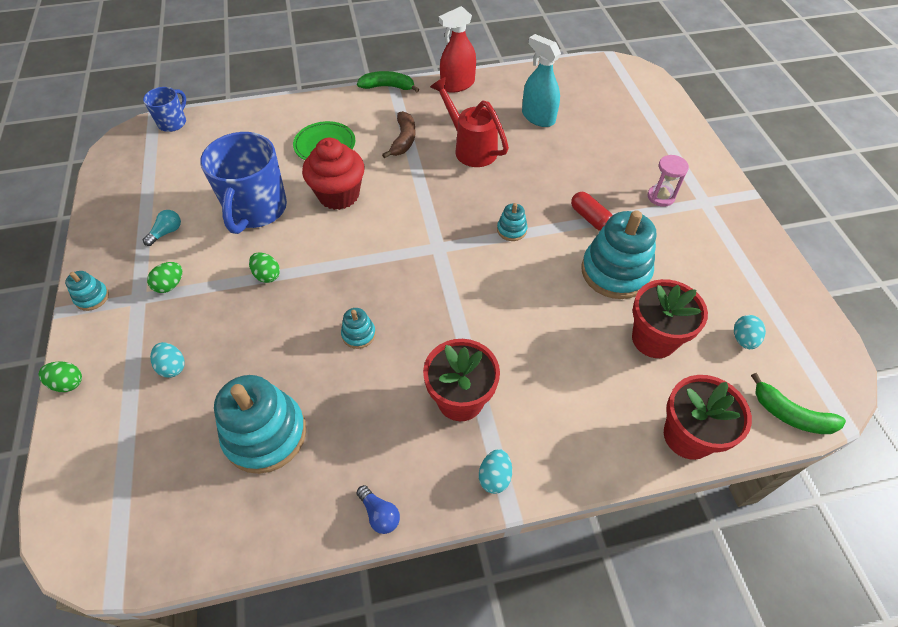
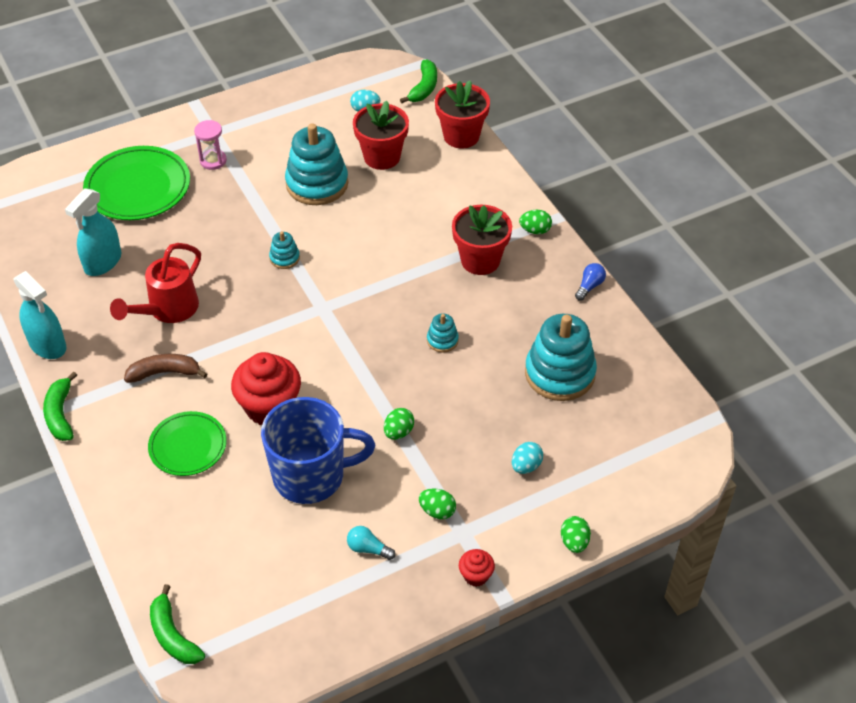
camera: 105 degrees left, 5 degrees down
(92, 297) = (476, 575): turquoise stacking toy -> red cupcake
(173, 123) = (173, 635): blue mug -> green banana
(457, 85) = (48, 345): red spray bottle -> turquoise spray bottle
(494, 477) = (535, 230): turquoise egg -> green egg
(590, 218) = (254, 205): red capsule -> none
(628, 144) = (138, 187): none -> green plate

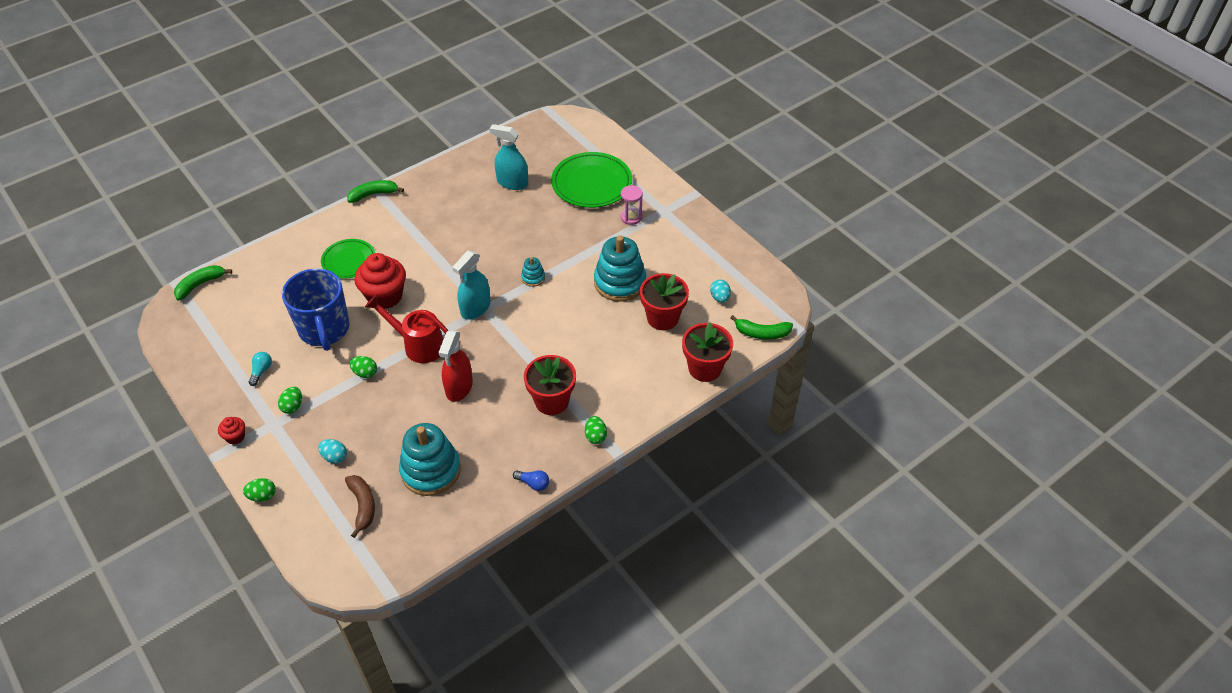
camera: 80 degrees right, 0 degrees up
(48, 345) = (432, 174): turquoise spray bottle -> turquoise spray bottle (475, 308)
(165, 373) = (412, 236): brown banana -> brown banana (363, 506)
(167, 310) = (470, 225): red watering can -> red watering can (418, 345)
(442, 340) = (459, 387): turquoise stacking toy -> red spray bottle

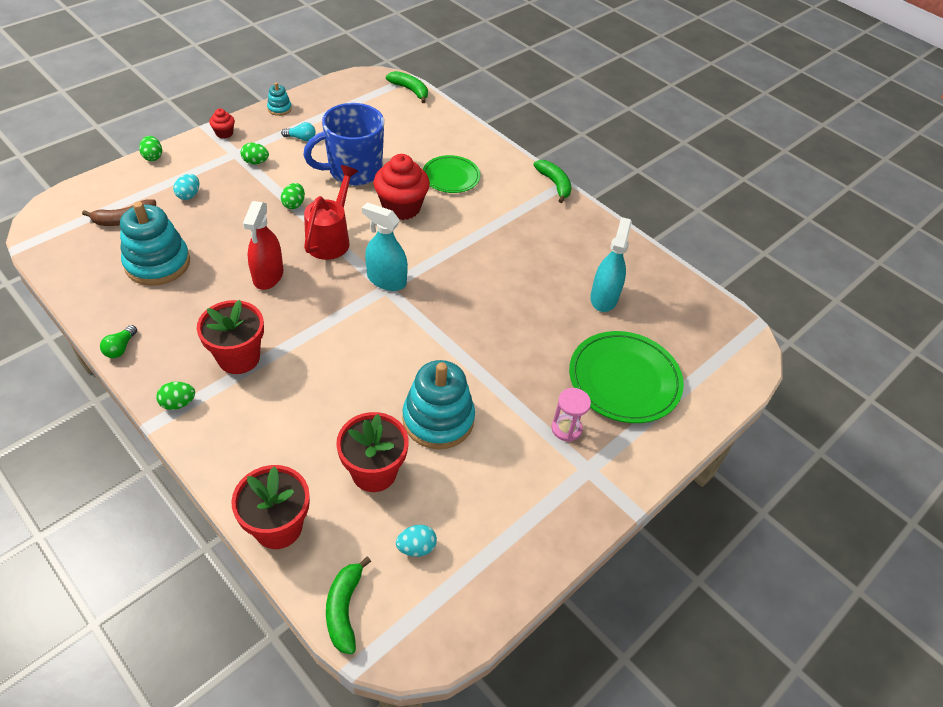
camera: 80 degrees right, 0 degrees up
(459, 387) = (268, 275): red spray bottle -> red spray bottle turned 90 degrees counterclockwise
(533, 278) = (439, 328): turquoise stacking toy -> turquoise stacking toy (279, 109)
(533, 483) = (120, 348): blue light bulb -> green light bulb

